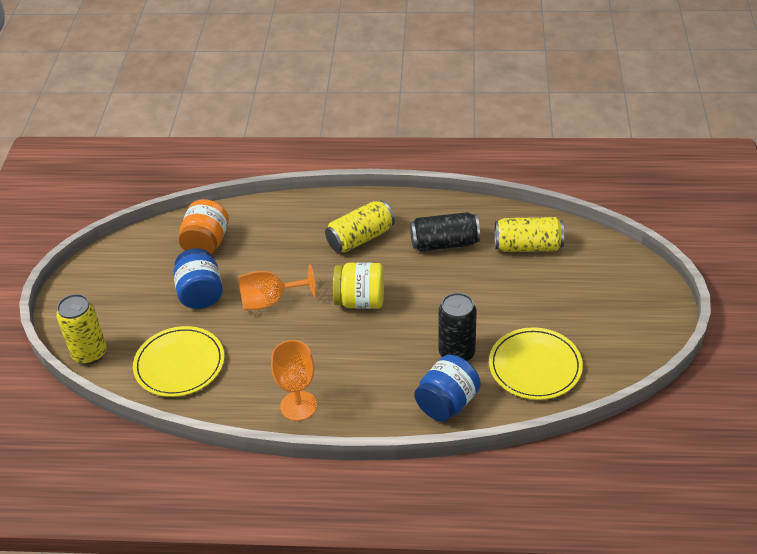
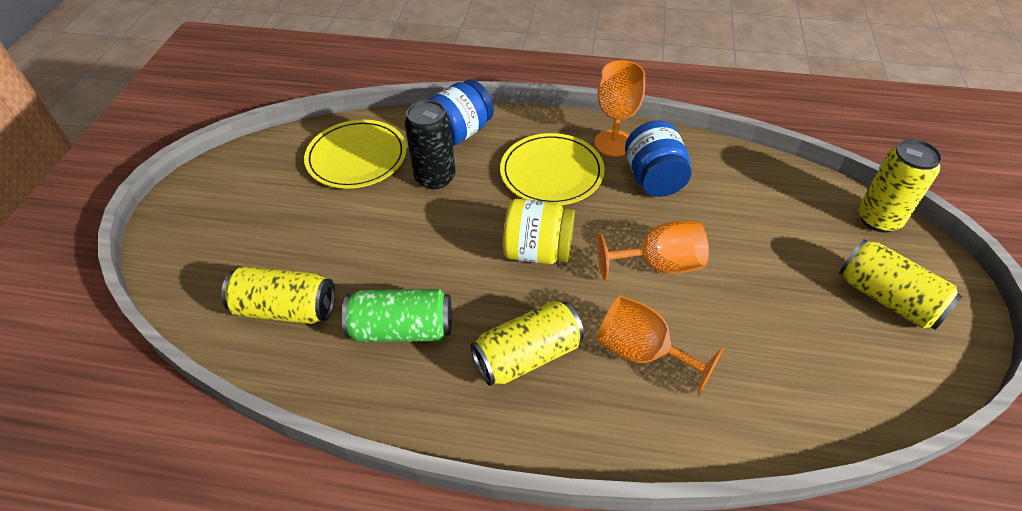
camera: 175 degrees left, 5 degrees up
(115, 295) = (887, 298): none -> yellow can
(179, 364) = (758, 196): yellow plate -> yellow plate (551, 172)
(200, 294) = (760, 286): blue jar -> blue jar (654, 179)
(206, 243) = (778, 377): orange jar -> none
(288, 247) = (642, 352): none -> orange goblet
(444, 243) = (402, 329): black can -> green can

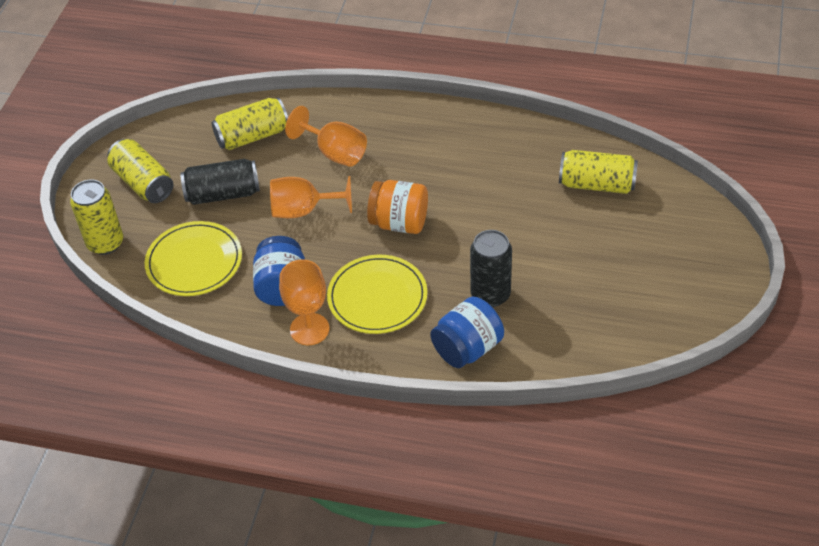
camera: 175 degrees left, 0 degrees up
(357, 157) = (572, 320): yellow plate -> yellow plate (194, 261)
(402, 329) = (505, 169): green can -> none
(527, 356) = (414, 152): yellow can -> yellow can (252, 136)
(538, 251) = (399, 223): yellow jar -> orange jar
(771, 284) = (223, 194): none -> black can

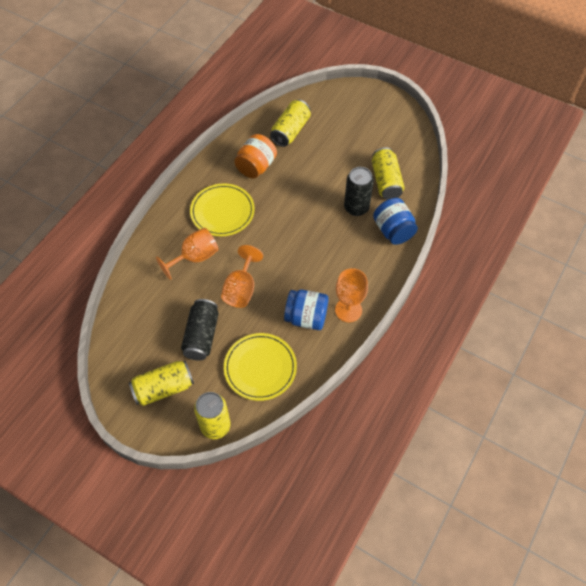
camera: 75 degrees left, 10 degrees up
(252, 136) = (151, 304): yellow can -> yellow can (386, 181)
(377, 297) = (336, 266): yellow plate -> yellow plate (222, 211)
(399, 223) = (277, 237): orange jar -> orange jar (256, 166)

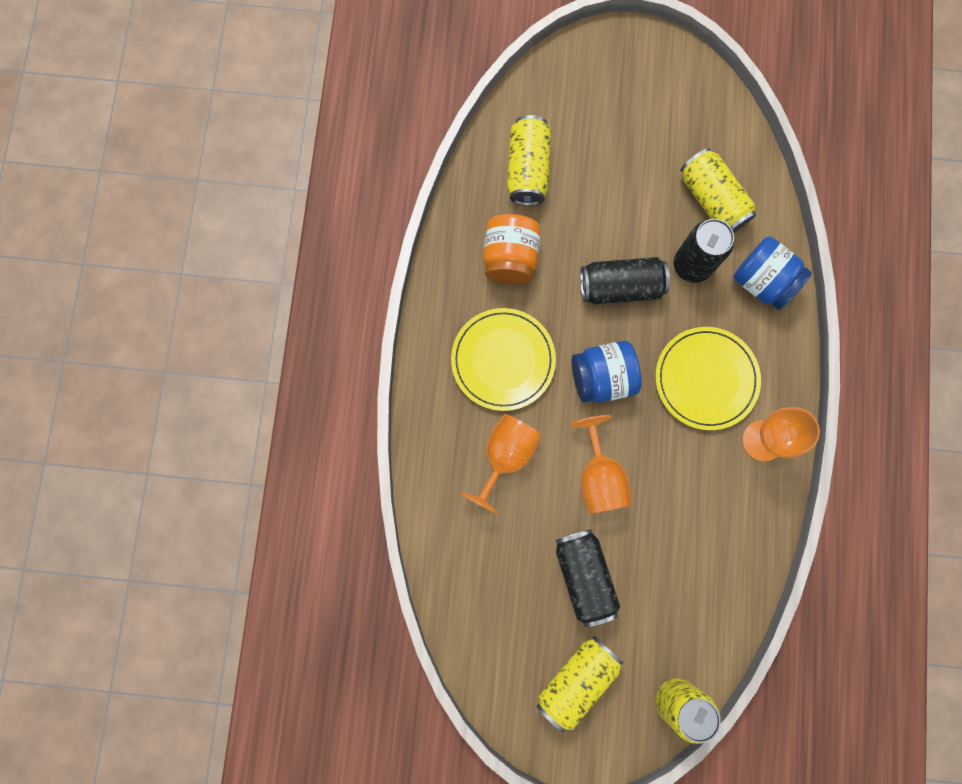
camera: 25 degrees left, 20 degrees up
(260, 368) = (689, 586): yellow plate -> yellow plate (706, 379)
(306, 317) = (711, 479): blue jar -> blue jar (602, 377)
(309, 202) = (620, 287): none -> black can

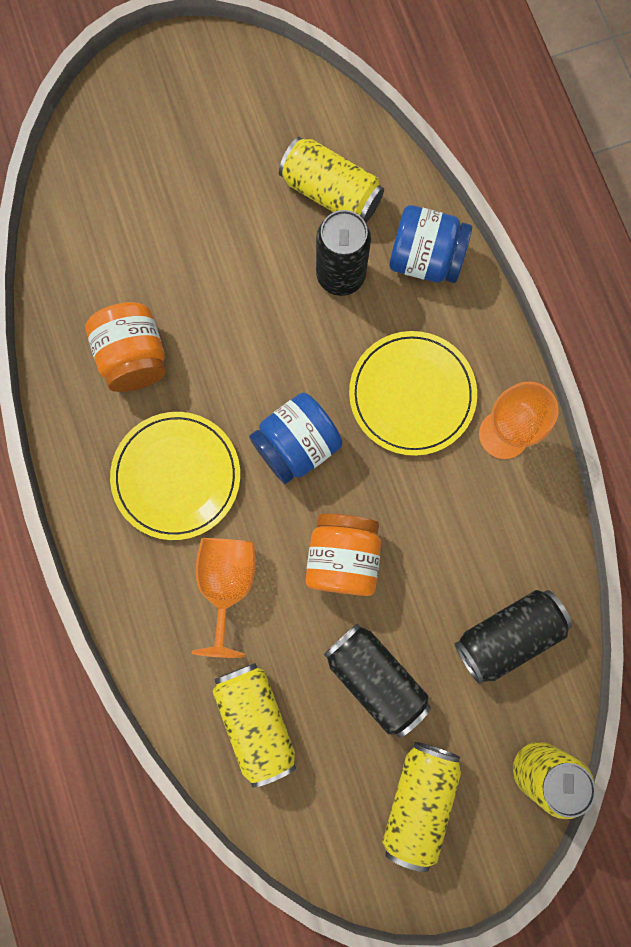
camera: 25 degrees left, 0 degrees up
(528, 169) = (110, 248): yellow can -> yellow can (256, 720)
(599, 476) = (342, 558): orange goblet -> orange jar
(620, 287) = (272, 334): black can -> black can (507, 635)

